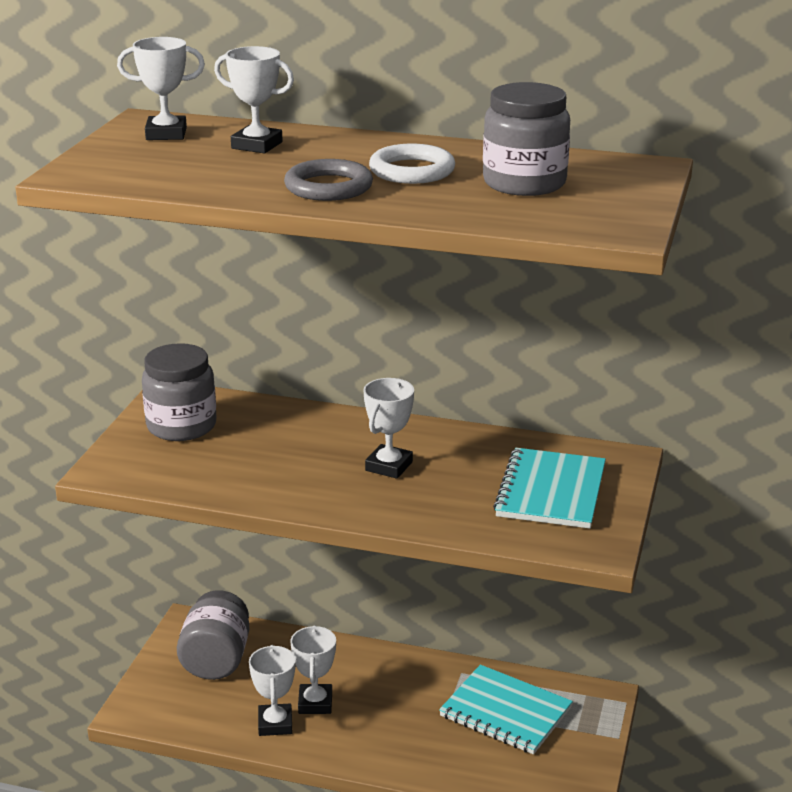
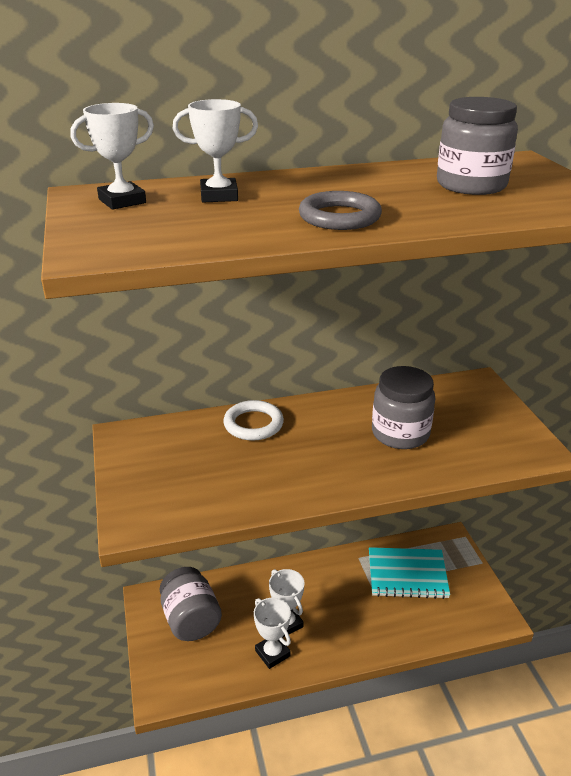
camera: 30 degrees left, 5 degrees up
(181, 426) = (158, 459): grey jar -> grey jar (400, 433)
(389, 466) = (345, 439): white trophy -> none
(412, 171) = (376, 192): white ring -> white ring (253, 424)
(551, 491) = (467, 421): turquoise notebook -> none

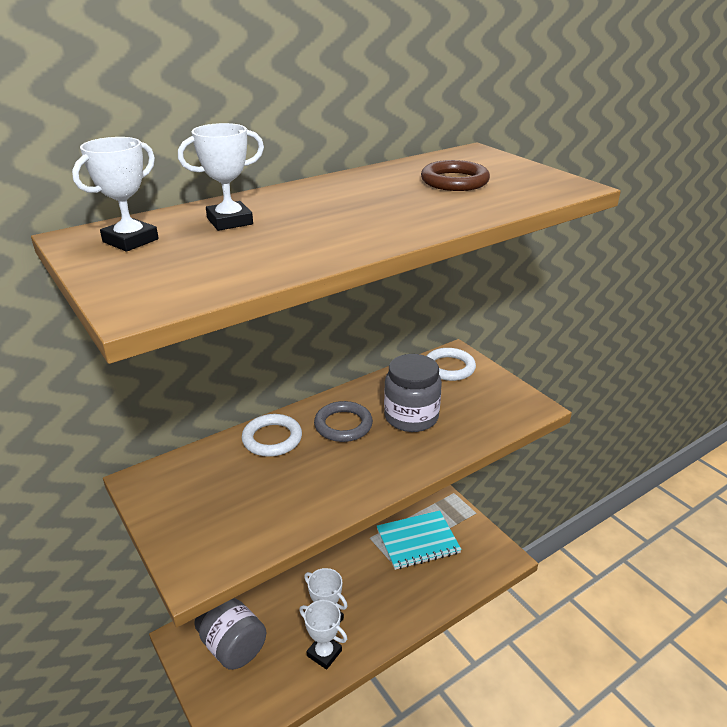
camera: 20 degrees left, 0 degrees up
(339, 217) = (363, 228): grey ring -> grey ring (343, 425)
(465, 394) = (449, 367): none -> white ring
(471, 185) = (454, 181): grey jar -> brown ring

